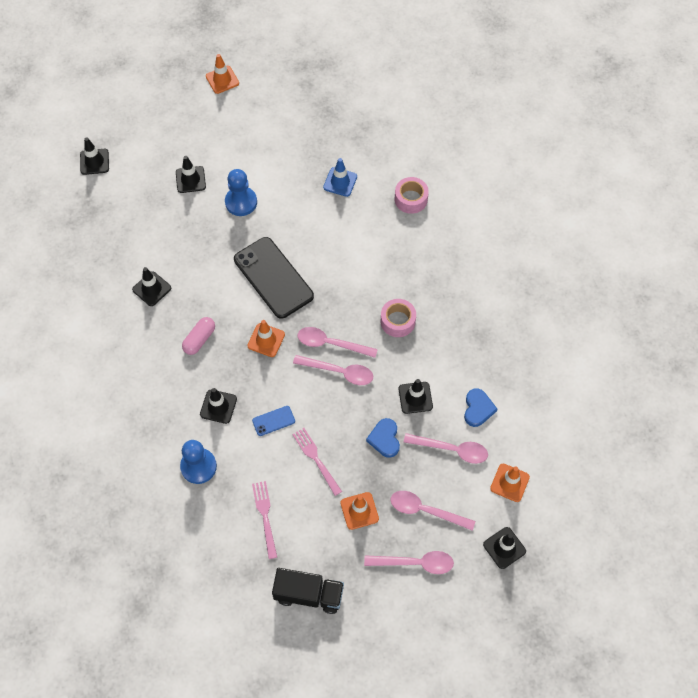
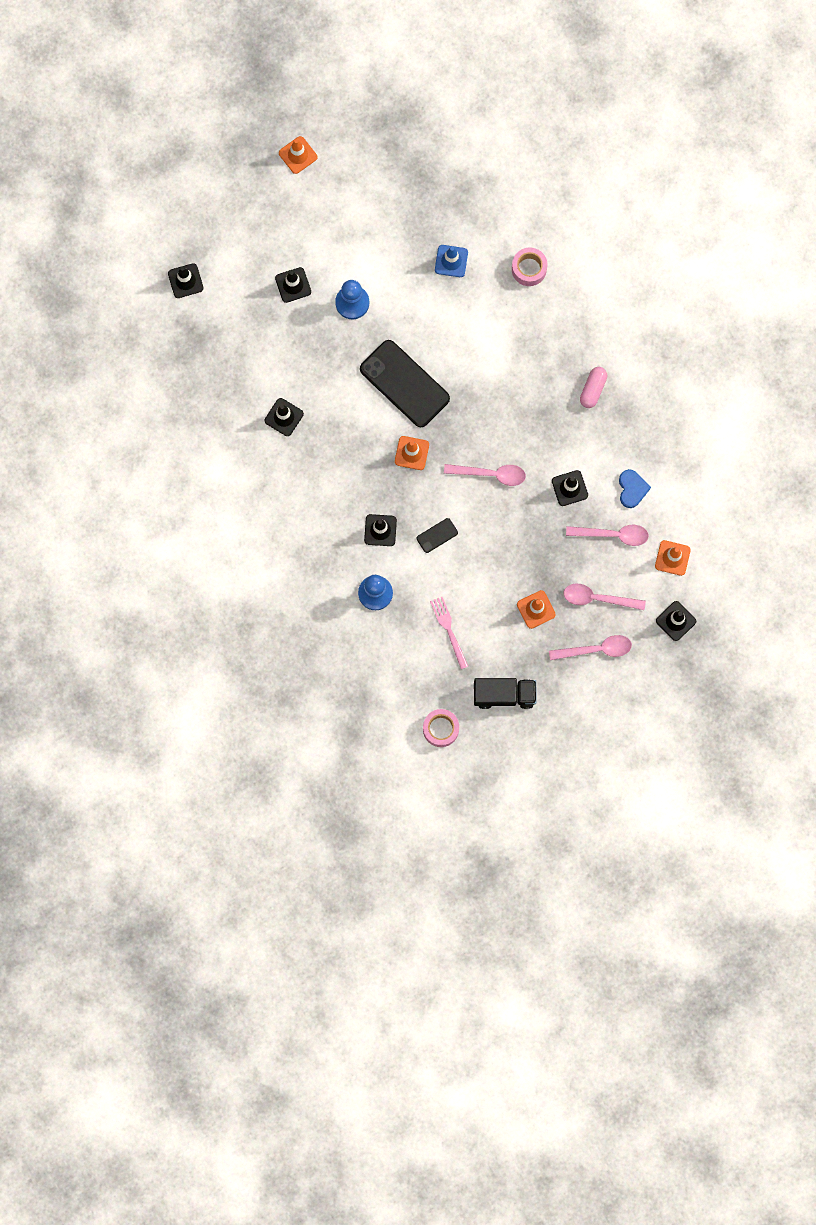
camera: 10 degrees left, 15 degrees up
(199, 339) = (345, 463): pink capsule -> pink capsule (593, 389)
(273, 421) = (437, 535): blue phone -> black phone
(316, 459) = (485, 566): pink fork -> none
(331, 343) = (477, 445): pink spoon -> none
(384, 439) = (547, 535): blue heart -> none
(397, 321) = (539, 410): pink tape -> pink tape (440, 729)

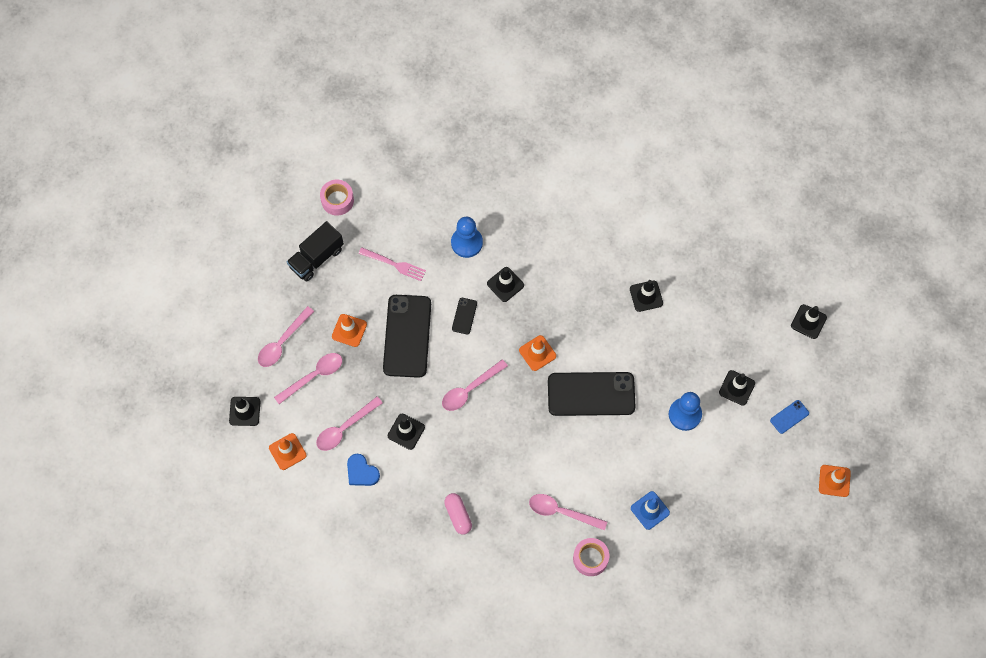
camera: 135 degrees right, 10 degrees down
(278, 228) = (789, 416): none -> blue phone
(496, 562) = (407, 336): none -> black phone
(515, 320) = (561, 512): none -> pink spoon

